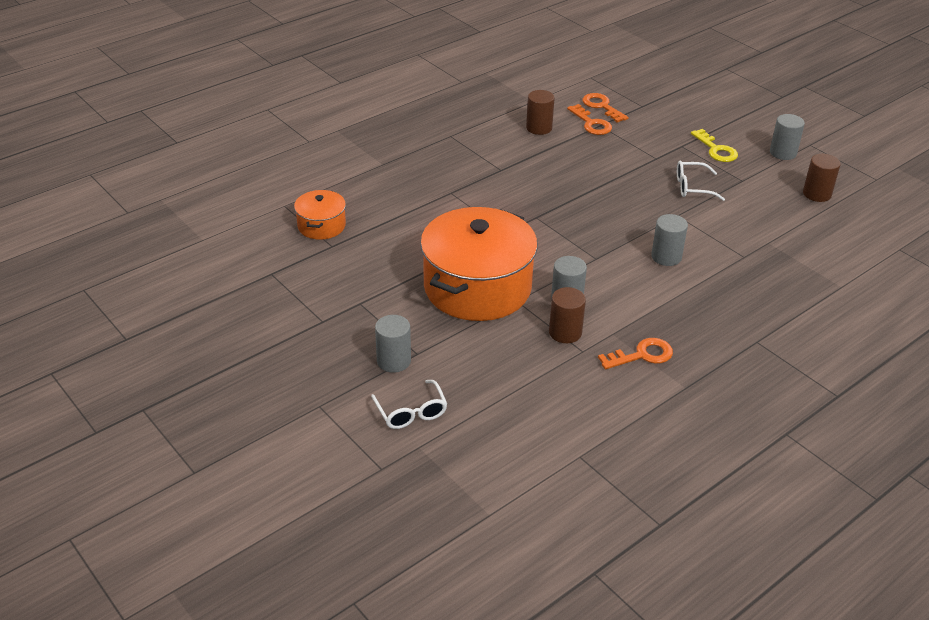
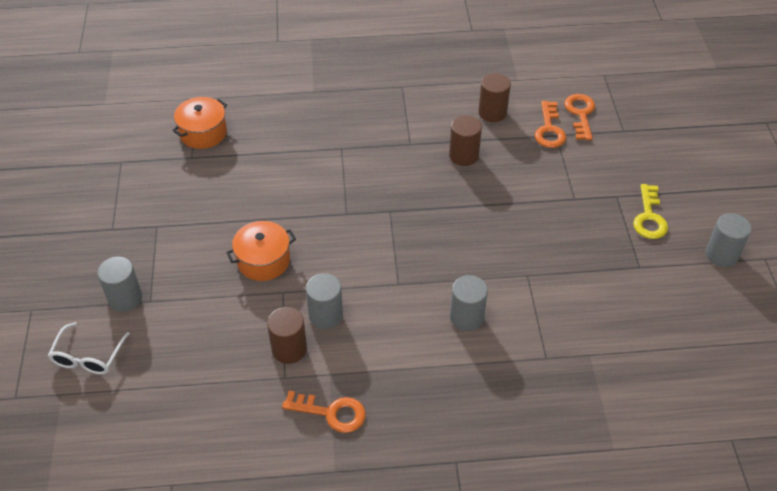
camera: 35 degrees right, 10 degrees up
(477, 287) = (263, 260): orange pot -> orange pot, size x0.48
(692, 187) = (577, 250): white glasses -> none
(817, 194) = (707, 323): brown cylinder -> brown cylinder (463, 155)

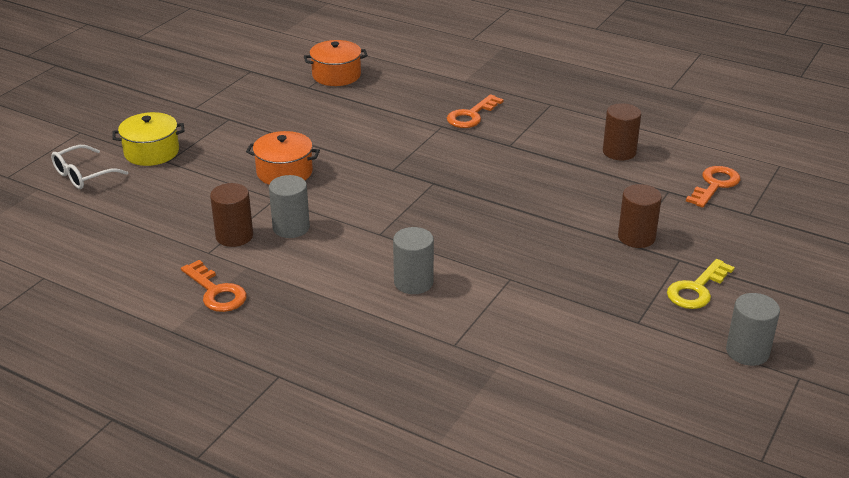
camera: 35 degrees right, 15 degrees down
(125, 298) = (151, 152): grey cylinder -> yellow pot
(463, 155) = (552, 171): brown cylinder -> brown cylinder (636, 237)
(549, 129) = (665, 184): orange key -> orange key (471, 115)

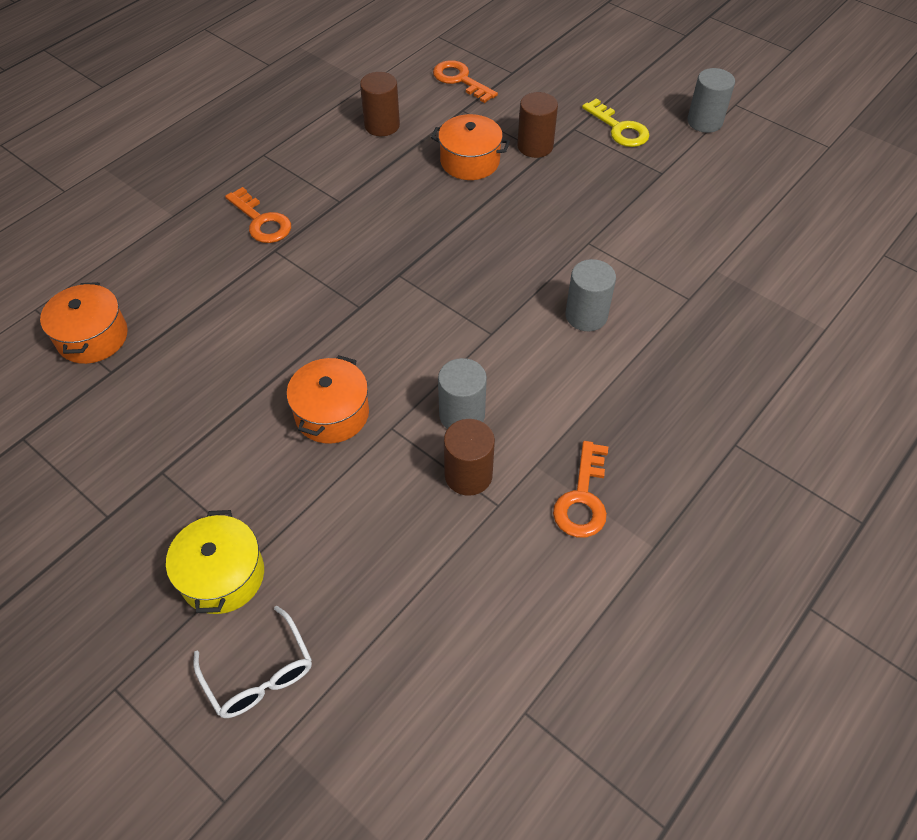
camera: 80 degrees left, 20 degrees up
(216, 292) = (582, 498): orange key -> orange key turned 135 degrees clockwise
(594, 202) = (470, 161): none -> orange pot

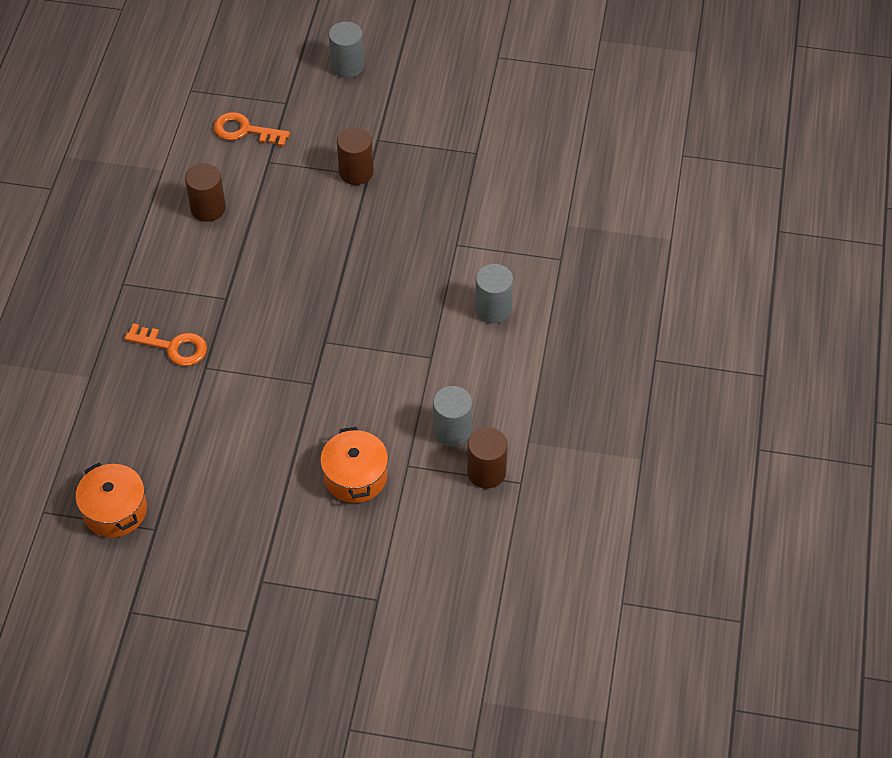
camera: 30 degrees left, 0 degrees up
(222, 575) = (365, 625): yellow pot -> none
(259, 674) = (439, 670): white glasses -> none
(470, 161) = (310, 211): orange pot -> none
(582, 498) = (575, 449): orange key -> none
(619, 128) = (416, 123): yellow key -> none
(704, 122) = (482, 86): grey cylinder -> grey cylinder (347, 66)

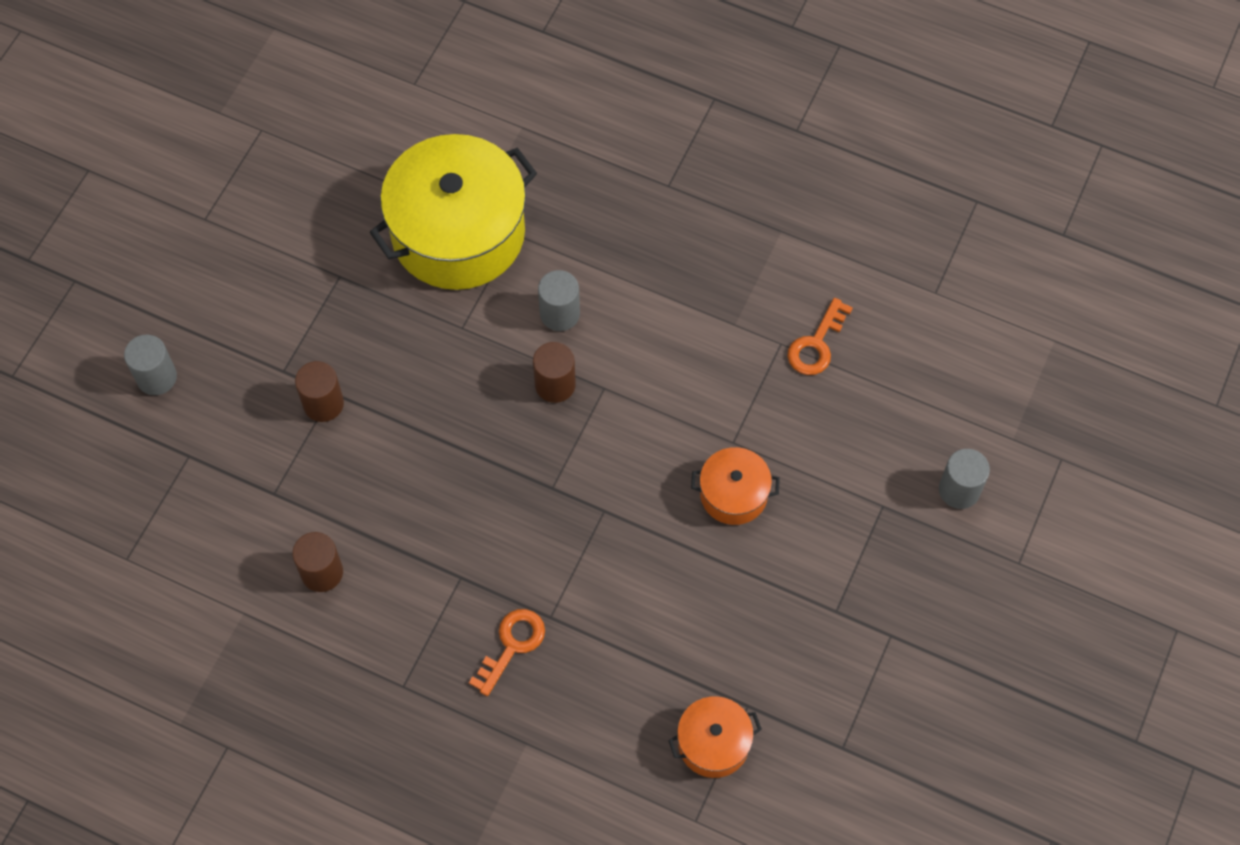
camera: 75 degrees left, 10 degrees up
(245, 131) = (216, 509): orange key -> orange key (816, 344)
(452, 431) = (702, 390): grey cylinder -> grey cylinder (959, 490)
(486, 472) = (760, 371): brown cylinder -> brown cylinder (555, 384)
(546, 220) = (458, 233): none -> yellow pot

